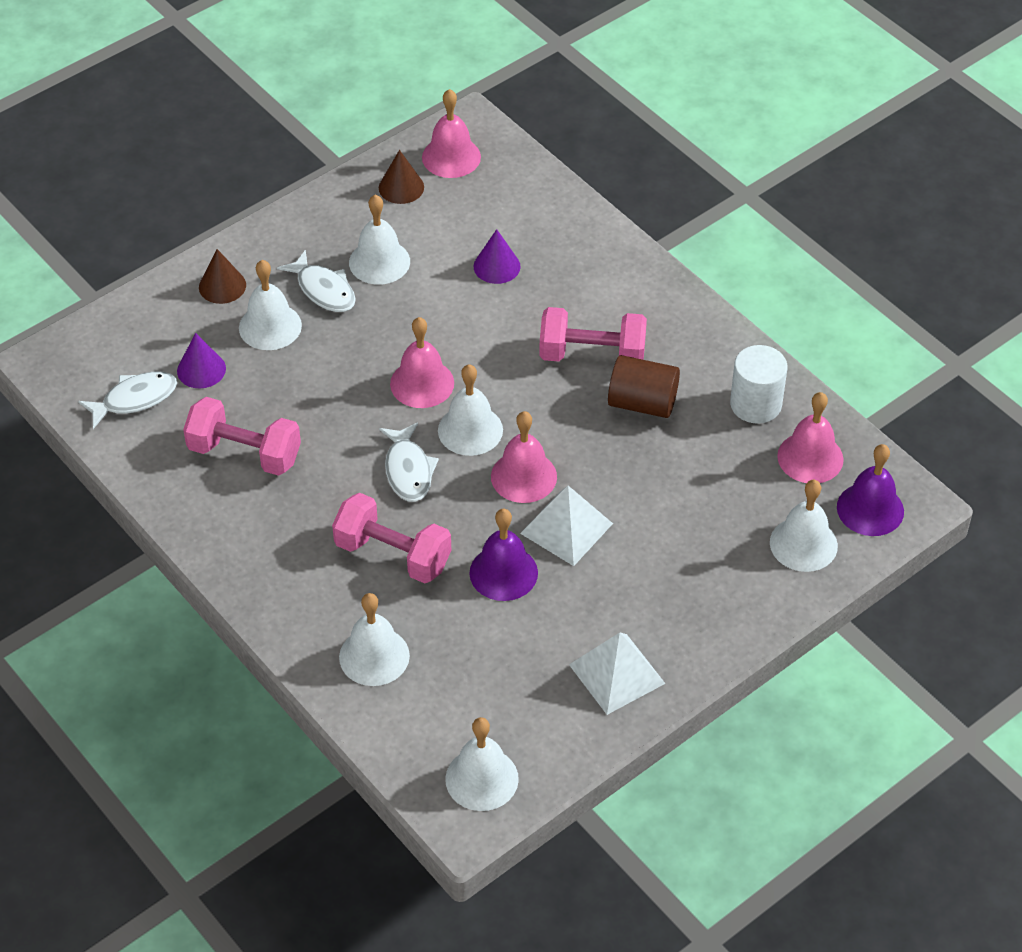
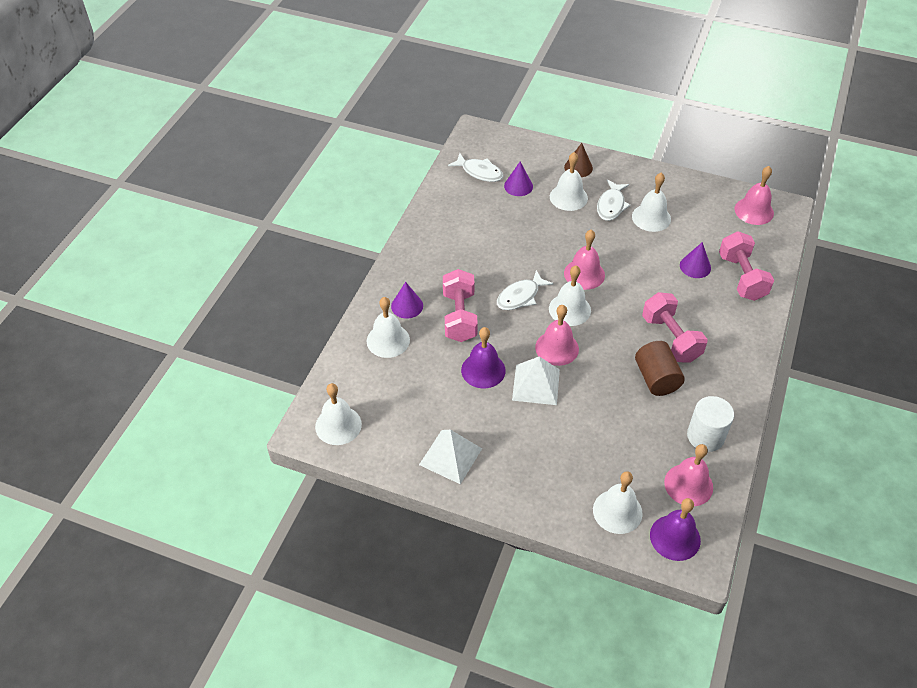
camera: 60 degrees right, 0 degrees up
(244, 453) = (479, 227): pink dumbbell -> pink dumbbell (741, 277)
(327, 606) = (407, 306): none -> purple cone
(401, 187) = (711, 201): brown cone -> none

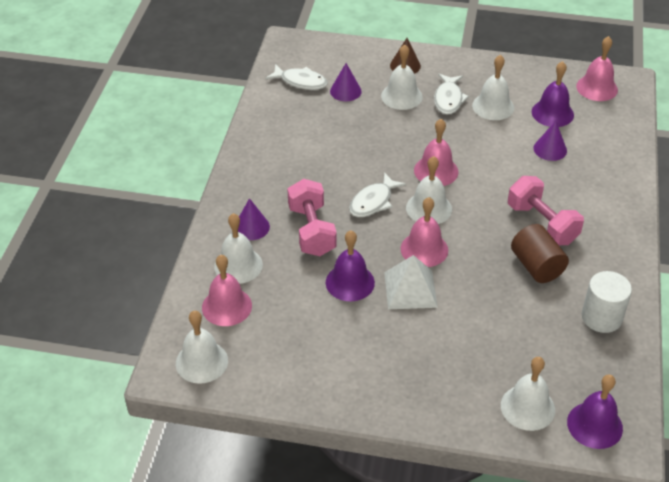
camera: 10 degrees left, 5 degrees down
(450, 456) = (334, 376): white pyramid -> none
(688, 485) = (596, 369): pink bell -> pink bell (227, 306)
(706, 231) = (552, 113): none -> purple bell
(741, 277) = (600, 154): pink dumbbell -> none

